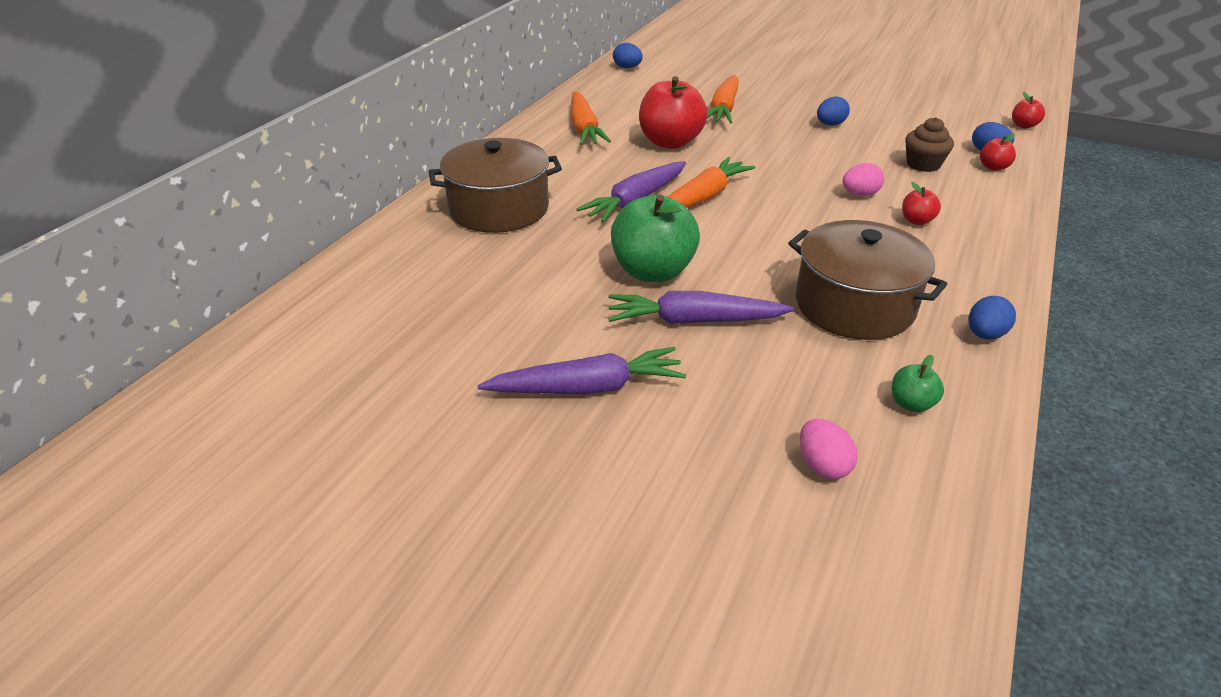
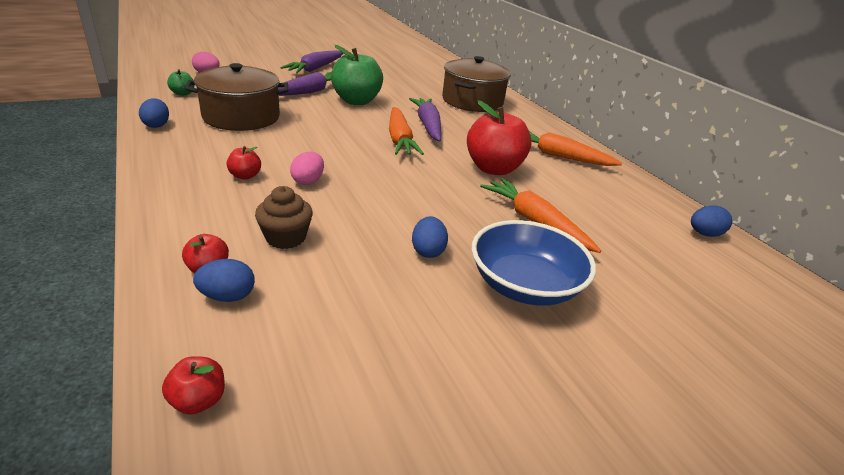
camera: 125 degrees right, 5 degrees down
(798, 95) = (524, 285): none -> blue bowl

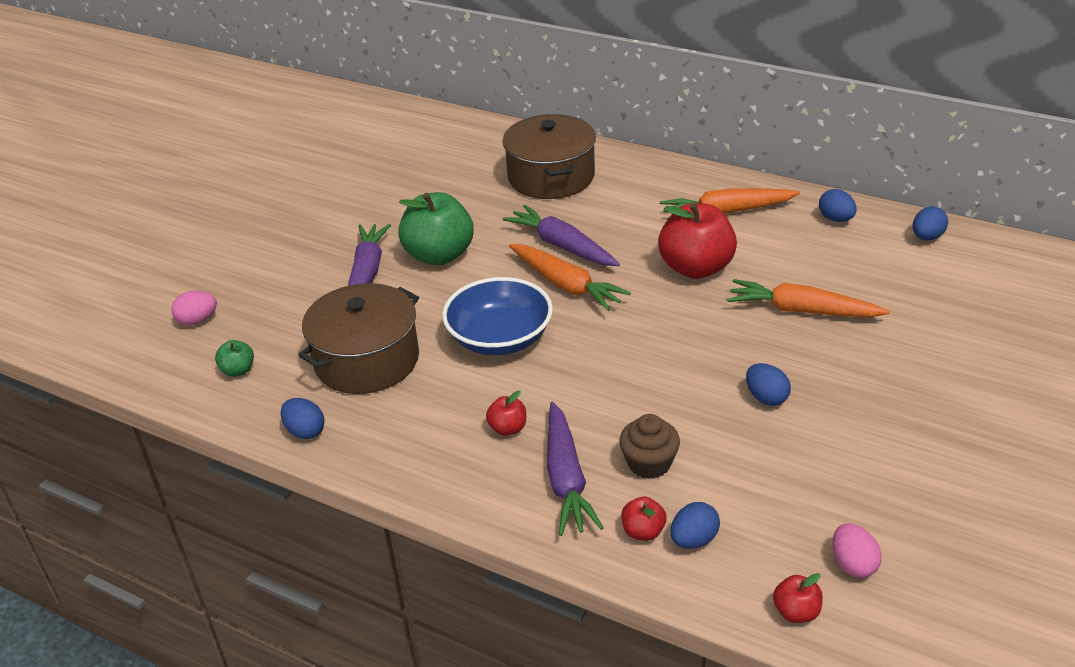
camera: 30 degrees left, 5 degrees up
(308, 181) = (570, 395): pink egg -> pink egg (853, 564)
(315, 68) = (305, 228): purple carrot -> purple carrot (566, 479)
(524, 285) = (867, 380): blue bowl -> blue bowl (500, 338)
(636, 192) = (836, 219): none -> blue egg

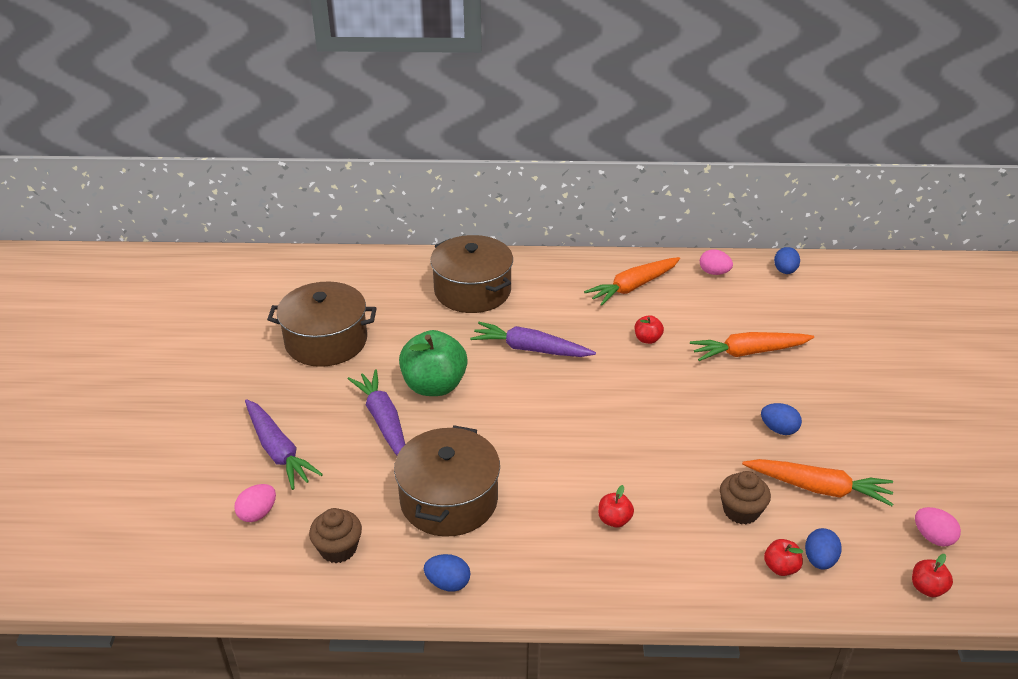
camera: 30 degrees left, 0 degrees up
(238, 370) = (338, 548): green apple -> brown cupcake
(374, 190) = (326, 341): none -> brown pot
(500, 338) = (545, 444): blue bowl -> none
(566, 285) = (560, 382): orange carrot -> orange carrot (818, 488)
(566, 479) = (692, 546): purple carrot -> purple carrot (278, 451)
(696, 268) = (647, 339): red apple -> red apple, size x0.46
(836, 219) = (714, 272): blue egg -> pink egg

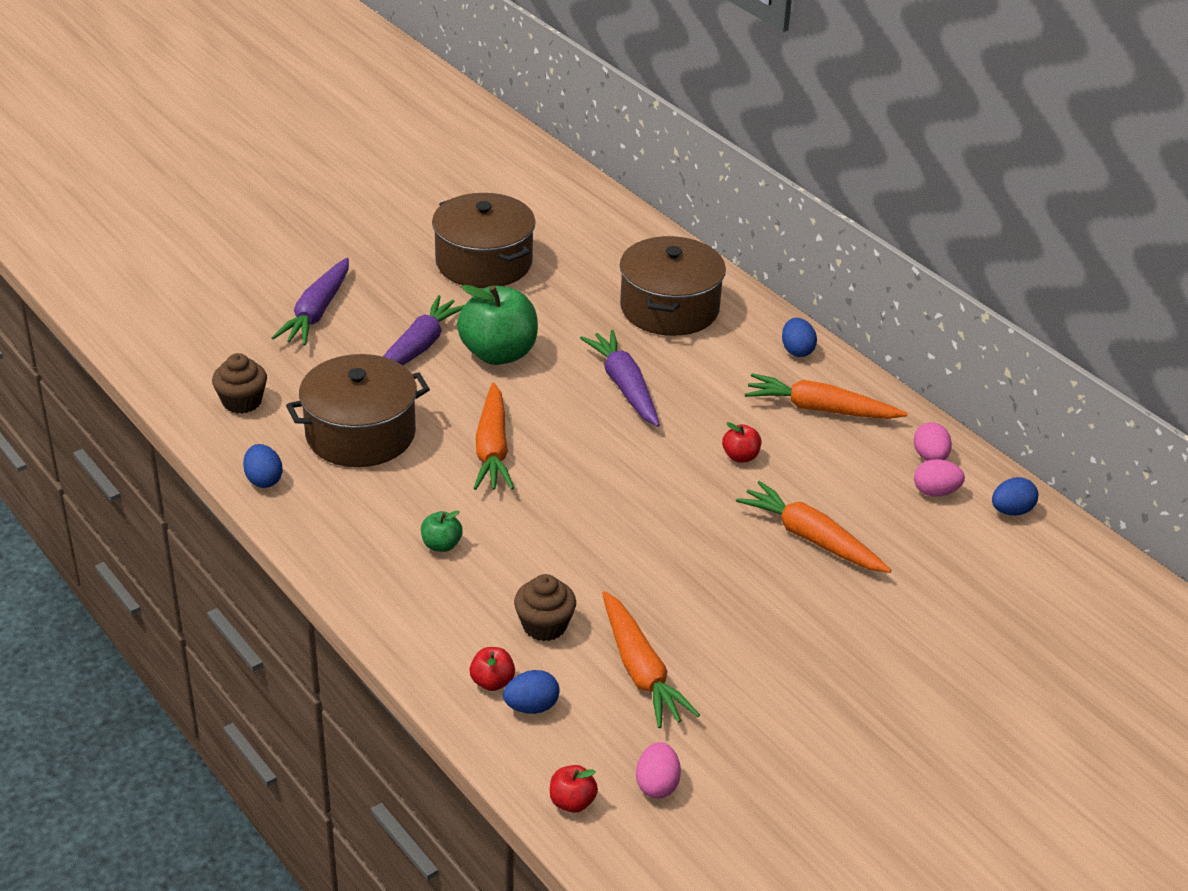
camera: 50 degrees right, 0 degrees up
(258, 513) = (236, 340): pink egg -> pink egg (935, 492)
(534, 441) = (492, 449): none -> orange carrot
(614, 520) = (441, 545): red apple -> green apple
(778, 429) = (703, 608): blue egg -> blue egg (797, 350)

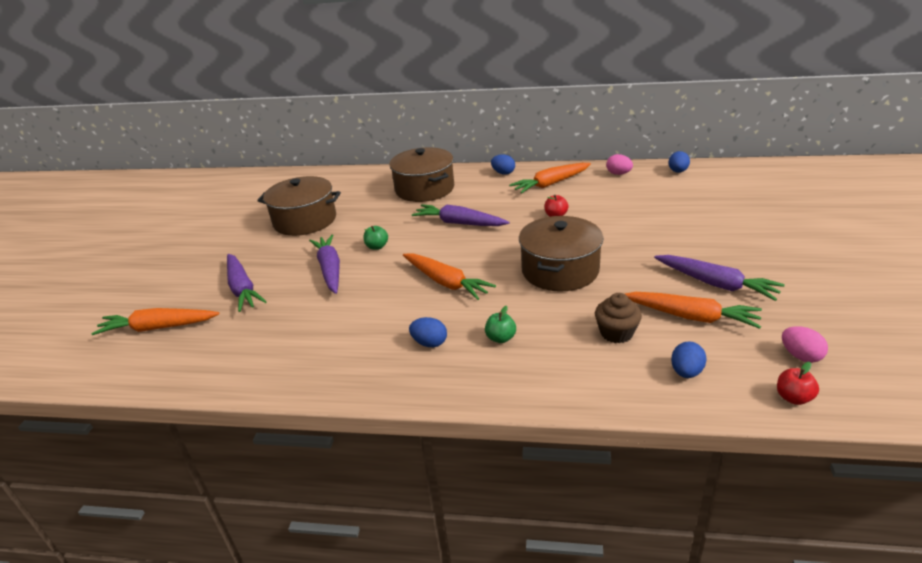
camera: 40 degrees left, 5 degrees down
(242, 402) = (263, 355): brown cupcake -> none
(264, 480) = (344, 382): blue egg -> blue egg (429, 343)
(360, 434) = (364, 322): brown pot -> brown pot (560, 270)
(492, 682) = (647, 377): red apple -> none
(498, 354) = (377, 247): green apple -> green apple, size x0.46
(736, 665) = (716, 284): none -> purple carrot
(811, 538) = (639, 223): orange carrot -> orange carrot (158, 328)
(935, 492) = (644, 182): pink egg -> none

